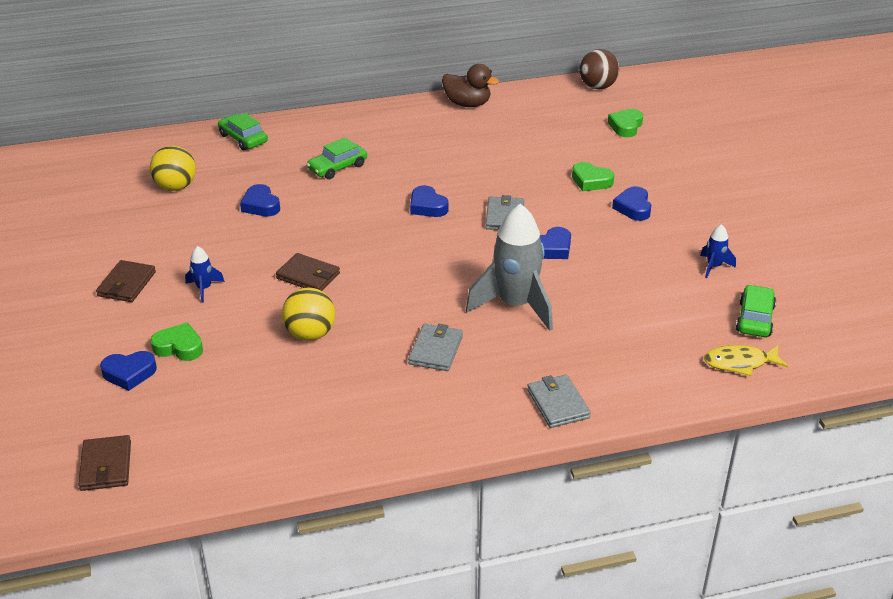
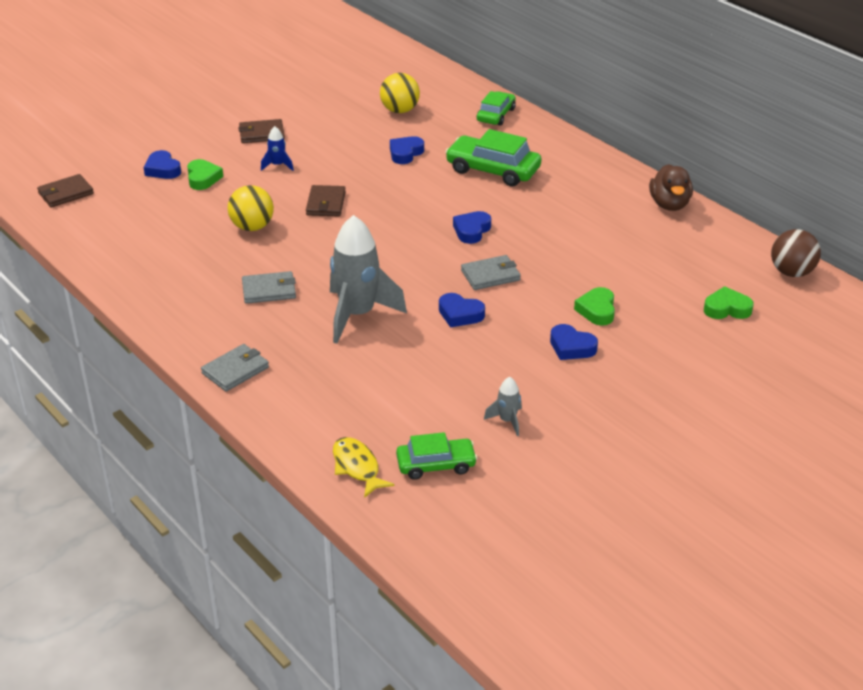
camera: 65 degrees right, 0 degrees up
(337, 167) = (493, 170): green car -> green car, size x1.57
(633, 207) = (571, 347): blue heart -> blue heart turned 120 degrees counterclockwise
(714, 266) = (507, 421): blue rocket -> grey rocket

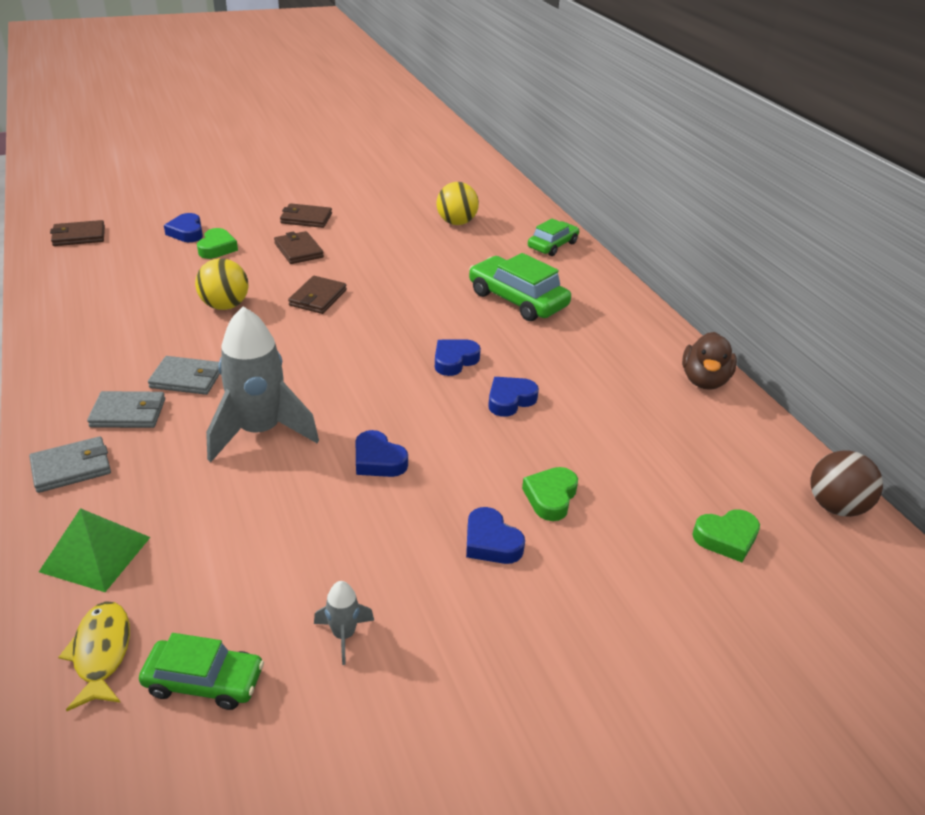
camera: 15 degrees right, 0 degrees up
(278, 165) = (298, 250): blue rocket -> brown wallet
(303, 417) = (95, 554): none -> green pyramid
(405, 153) = (435, 264): blue heart -> blue heart (510, 400)
(490, 275) = (444, 419): grey wallet -> grey wallet (128, 413)
(727, 309) = (726, 538): green heart -> green heart turned 150 degrees clockwise

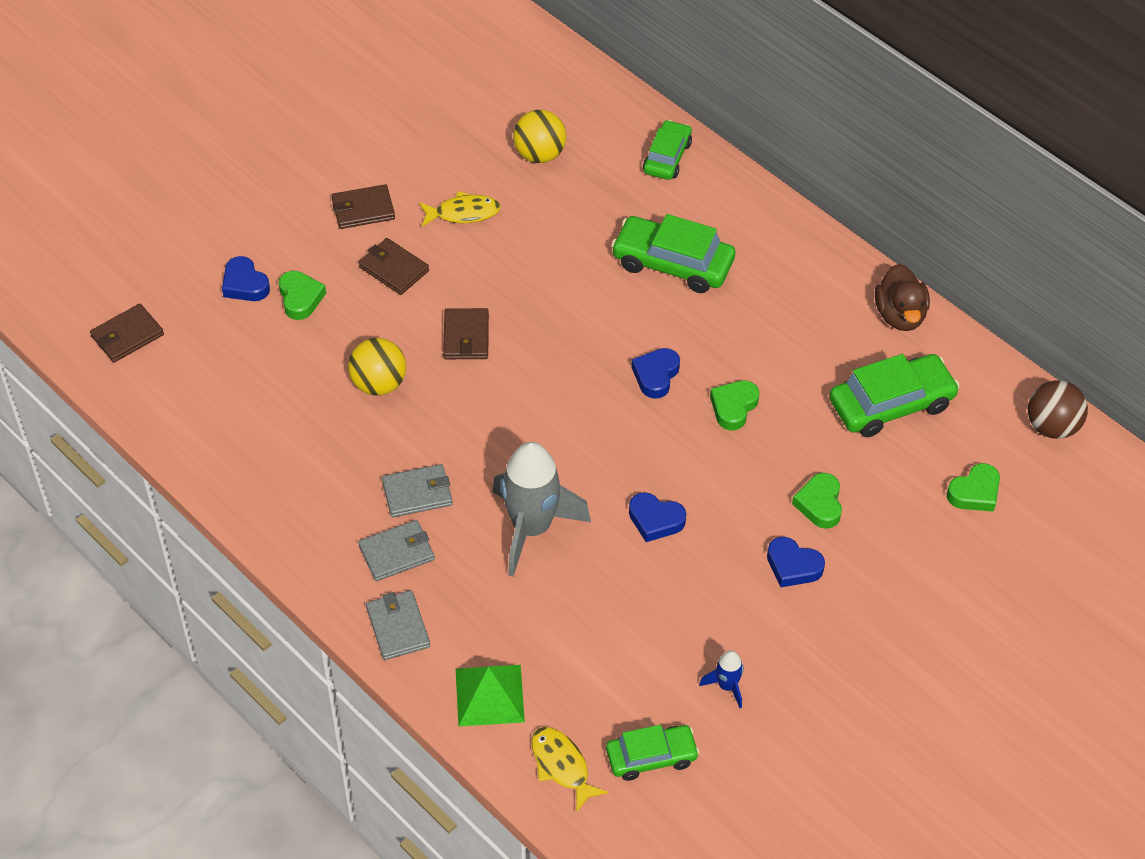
camera: 20 degrees left, 15 degrees up
(71, 467) = (398, 627): grey wallet -> grey wallet turned 60 degrees counterclockwise
(344, 635) = (727, 686): grey rocket -> blue rocket
(375, 236) = (463, 213): none -> yellow fish
(510, 400) = (733, 407): blue heart -> green heart
(666, 440) = (891, 404): none -> green car

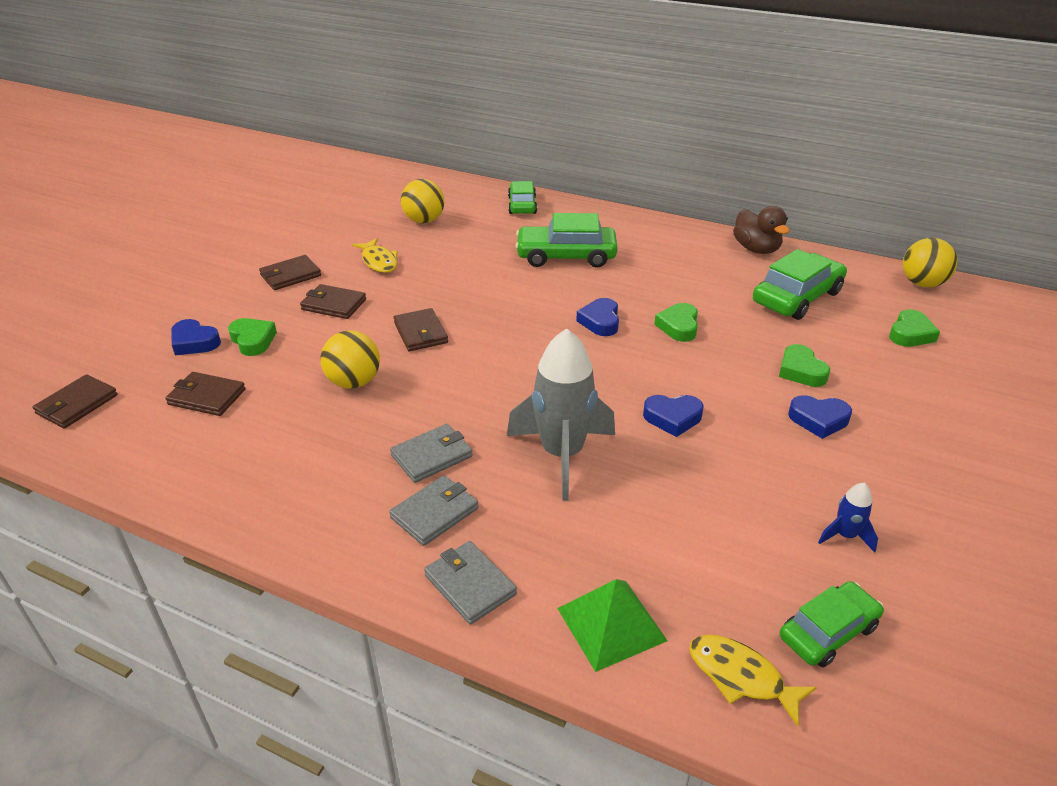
camera: 20 degrees left, 15 degrees down
(241, 361) = (206, 397): none -> brown wallet
(463, 213) = (379, 261): yellow fish -> yellow fish turned 90 degrees clockwise
(1052, 427) = (922, 284): brown ball -> yellow ball

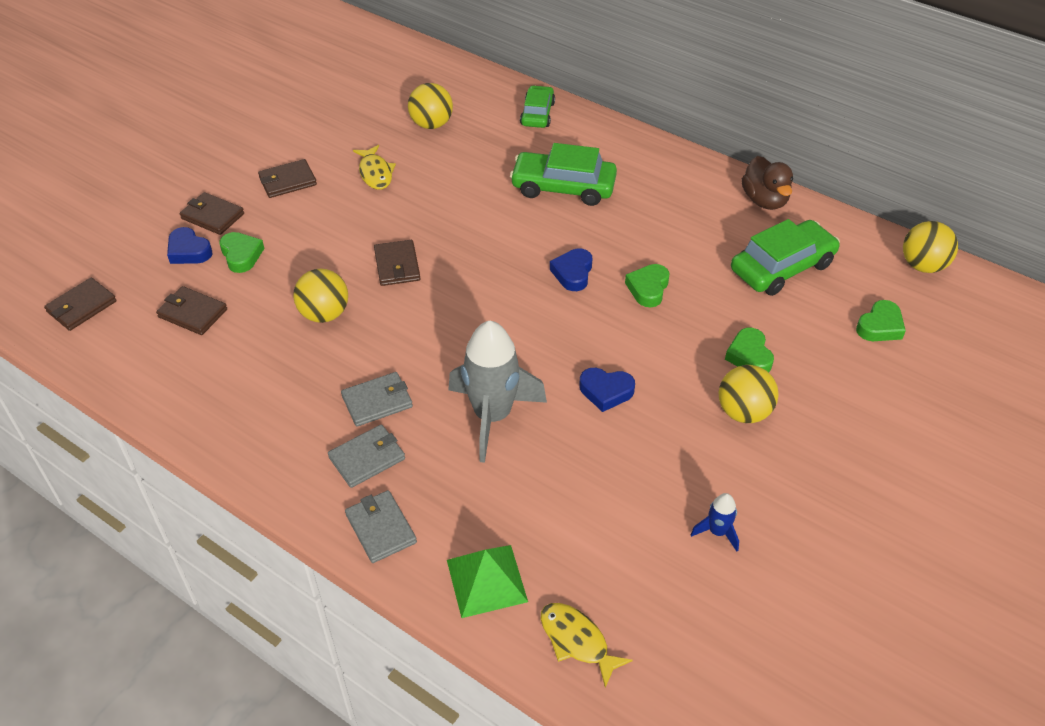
camera: 10 degrees right, 10 degrees up
(333, 304) = (322, 222): brown wallet -> brown wallet (212, 216)
(818, 420) = (743, 412): blue heart -> yellow ball
(828, 632) = (665, 615): green car -> none

